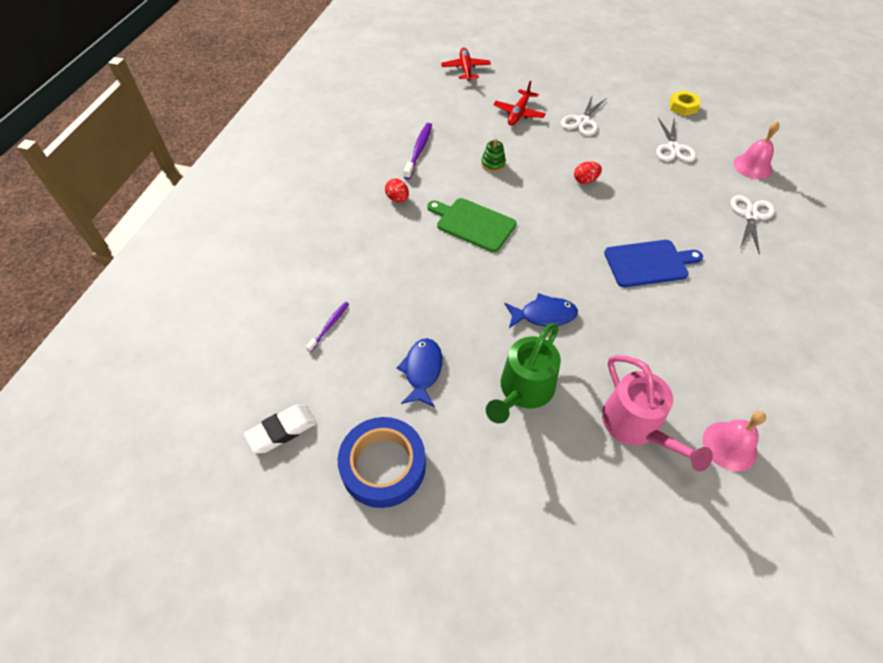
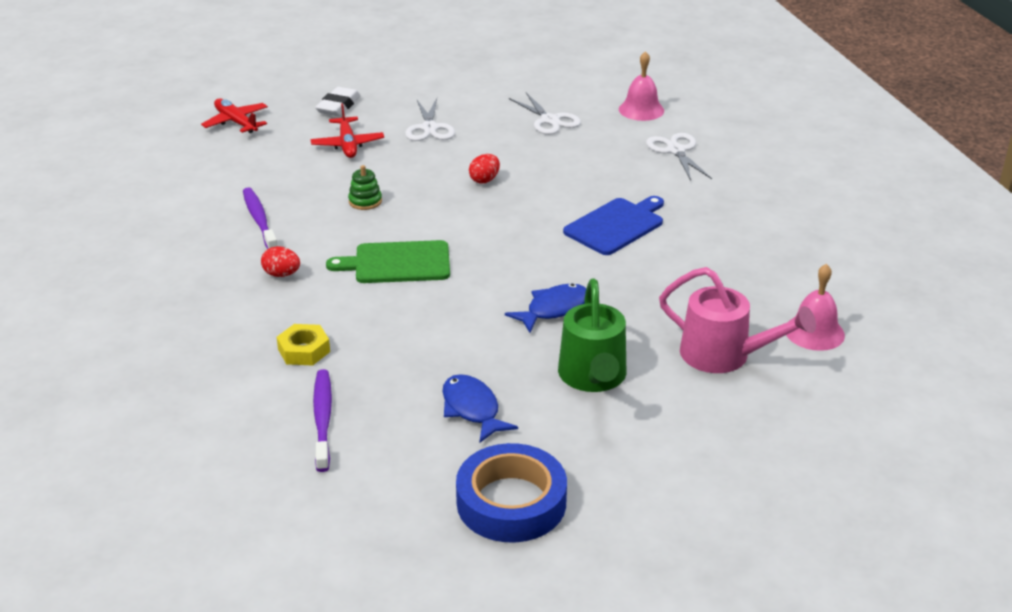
camera: 35 degrees left, 20 degrees down
(282, 431) = (366, 531): white eraser -> white eraser (338, 106)
(329, 326) = (323, 419): purple toothbrush -> purple toothbrush, size x1.61
(683, 107) = (525, 81): yellow nut -> yellow nut (304, 350)

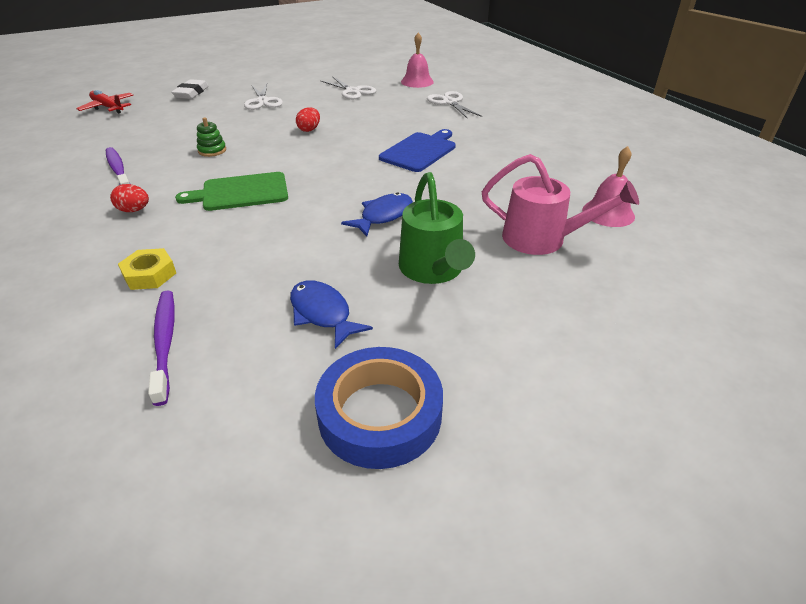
camera: 10 degrees left, 5 degrees up
(347, 144) = (198, 115): red plane -> none

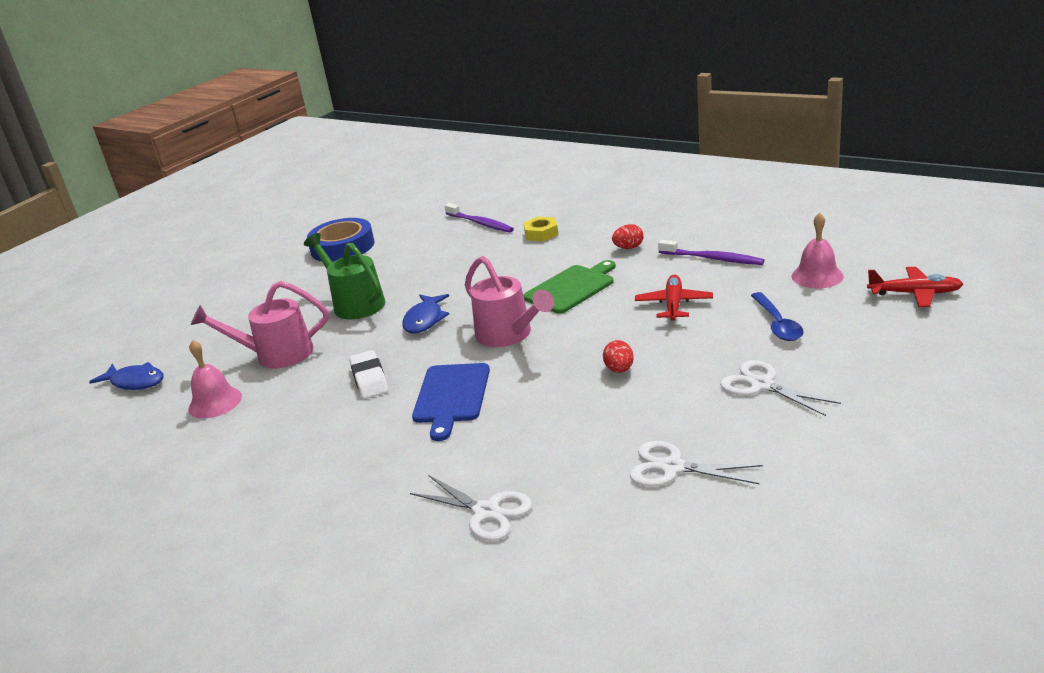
camera: 155 degrees right, 10 degrees down
(191, 93) = (886, 354): white eraser -> white eraser (369, 379)
(194, 119) = (777, 324): none -> blue spoon
(212, 150) = (673, 305): green stacking toy -> red plane
(323, 313) = (408, 260): blue fish -> blue fish (135, 382)
(338, 174) = (509, 335): none -> pink watering can
(417, 81) = (599, 552): pink bell -> pink bell (817, 276)

